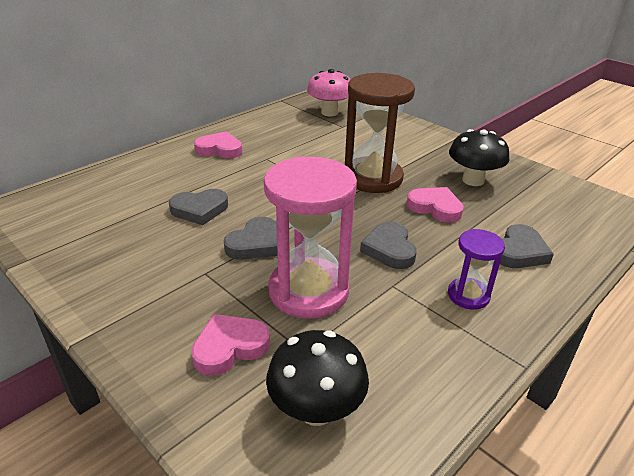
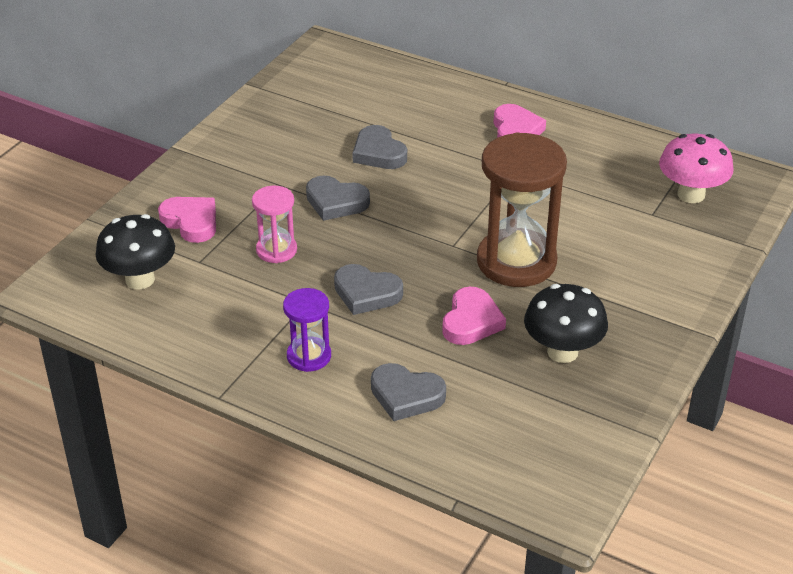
camera: 75 degrees right, 5 degrees up
(308, 291) = (276, 250): pink hourglass -> pink hourglass, size x0.52
(389, 249) = (366, 293): grey heart -> grey heart turned 135 degrees counterclockwise

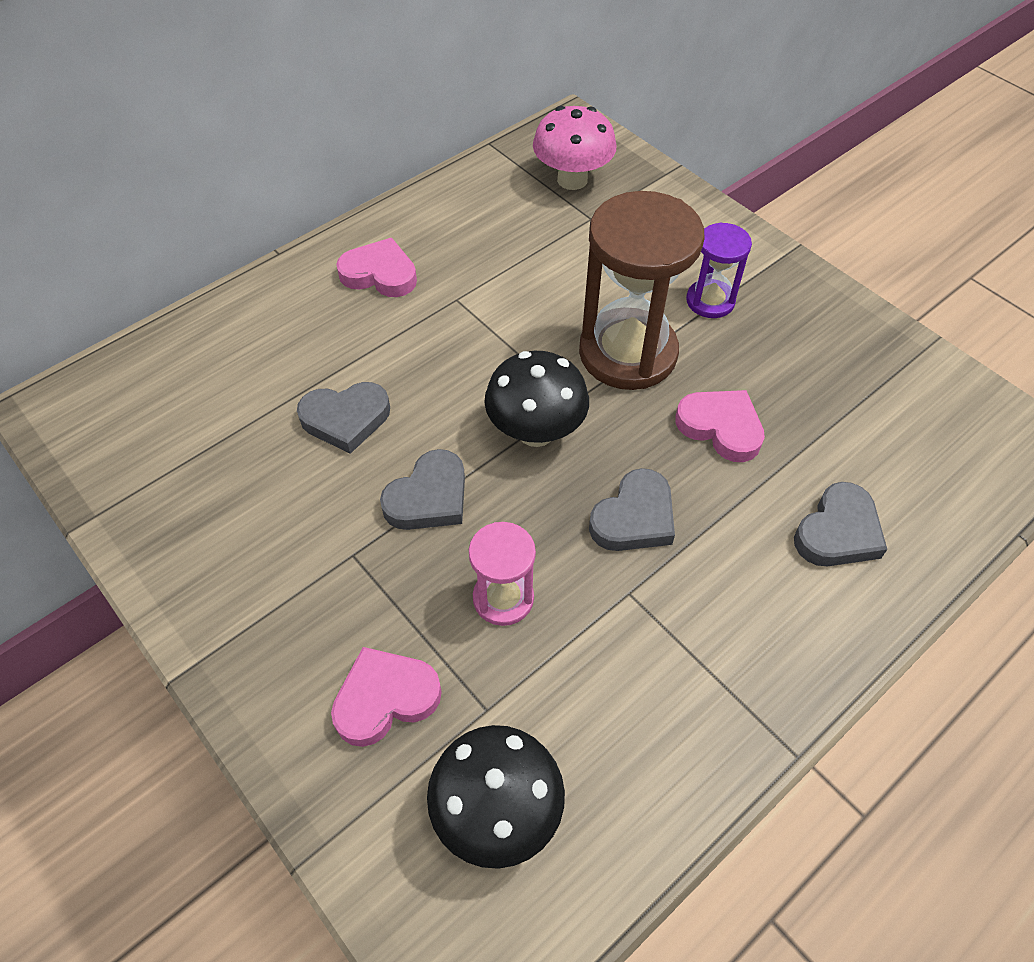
camera: 70 degrees left, 15 degrees up
(309, 356) = (740, 618): purple hourglass -> purple hourglass (710, 301)
(562, 352) = (795, 364): black mushroom -> black mushroom (536, 431)

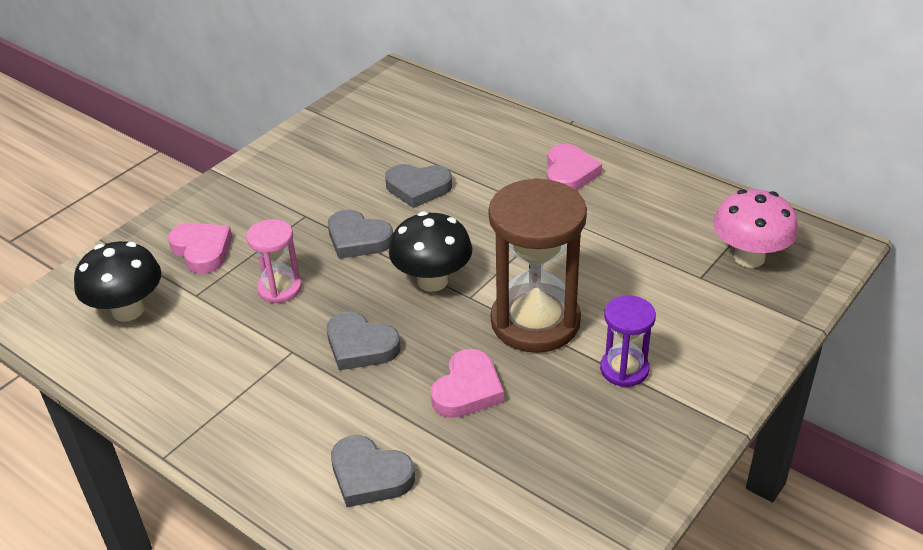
camera: 80 degrees right, 15 degrees down
(346, 419) = (418, 188): grey heart -> grey heart turned 60 degrees counterclockwise

